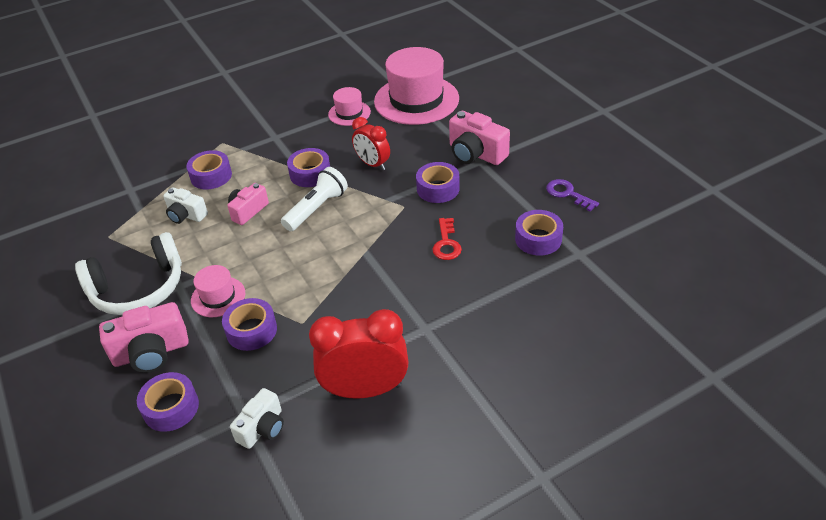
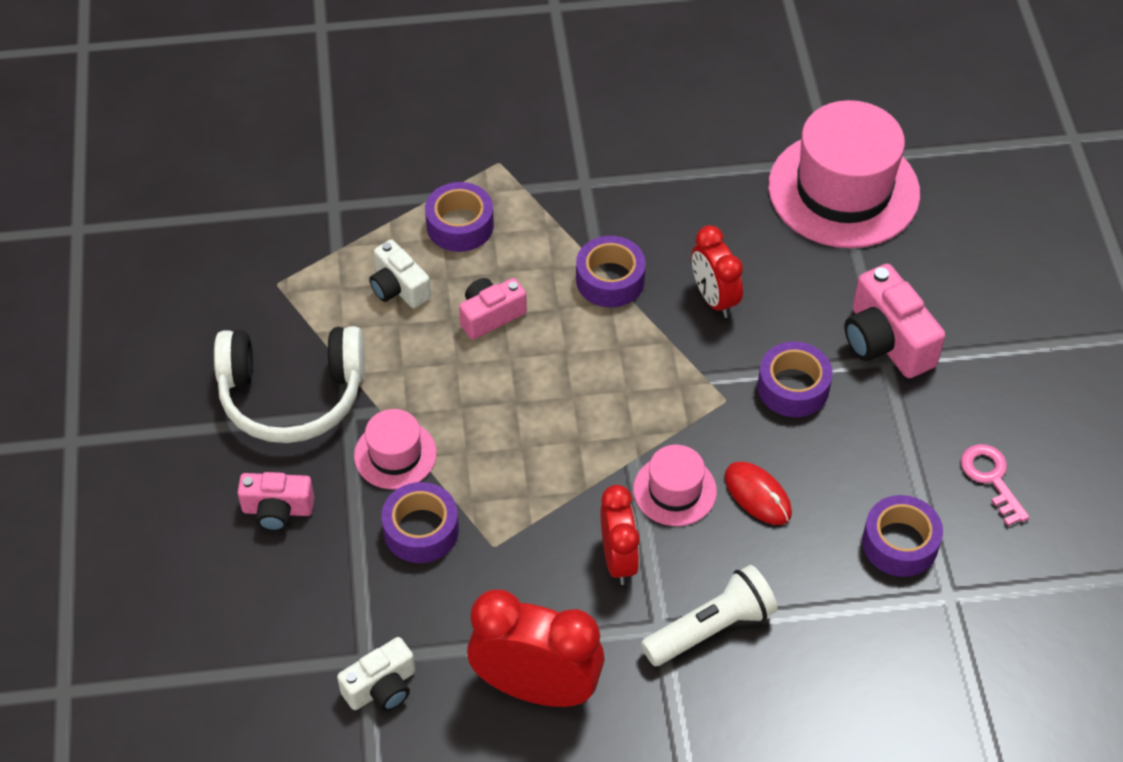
camera: 20 degrees right, 10 degrees up
(151, 352) = (277, 510): pink camera -> pink camera, size x0.64
(171, 408) = (276, 607): purple tape -> none
(316, 208) = (593, 352): white flashlight -> white flashlight (711, 628)
(349, 113) = (722, 177): pink hat -> pink hat (674, 490)
(382, 302) = (618, 559): none -> red clock
(446, 243) = (757, 495): red key -> red mouse
(567, 194) = (991, 478): purple key -> pink key

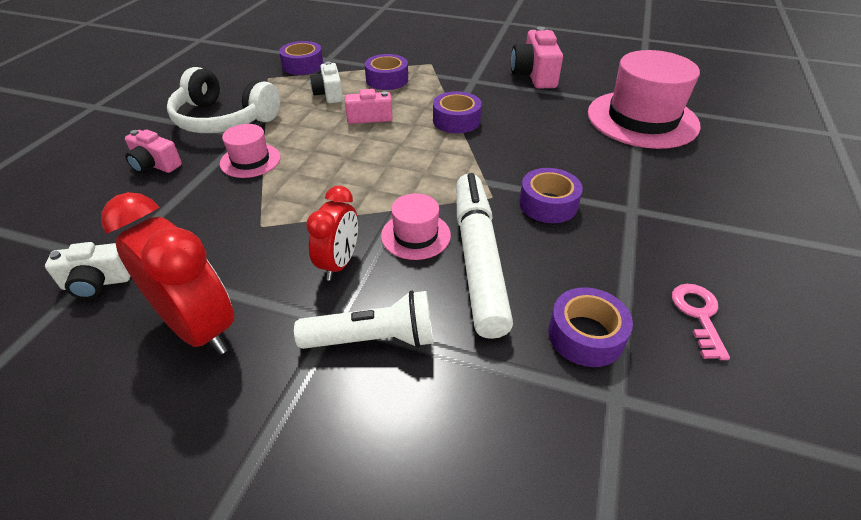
camera: 25 degrees right, 10 degrees down
(421, 530) = (224, 201): purple tape -> purple tape (303, 65)
(714, 298) = (519, 145): red clock -> none
(757, 495) = (478, 259): red mouse -> white marker
(886, 341) = (637, 199): pink camera -> pink camera (534, 75)

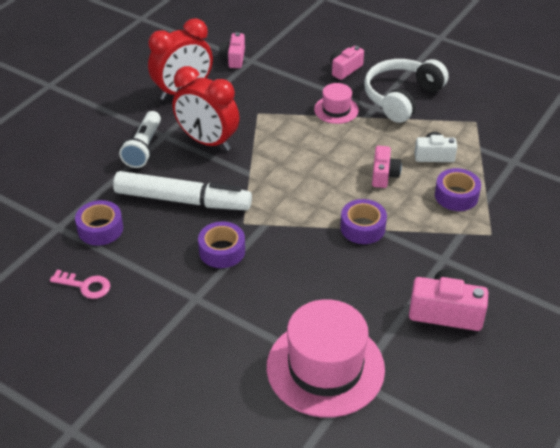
camera: 105 degrees right, 0 degrees up
(97, 283) = (233, 58): white camera -> pink camera
(303, 65) = (499, 144): purple tape -> none
(339, 263) = (207, 141): red clock -> red clock, size x1.63
(416, 235) = (218, 177): pink hat -> none

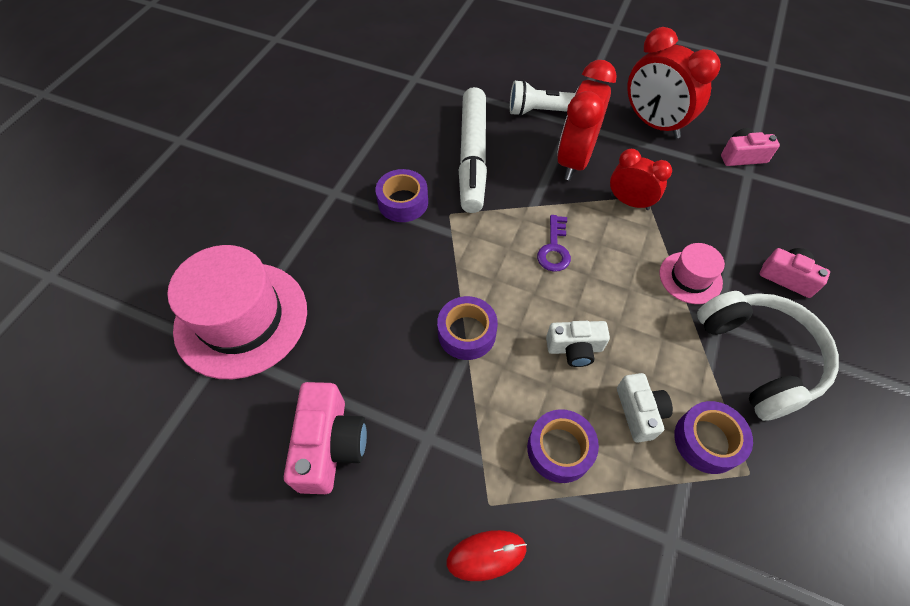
camera: 80 degrees right, 15 degrees up
(85, 286) = (342, 112): pink key -> none
(100, 229) = (417, 106): purple tape -> purple tape (707, 441)
(261, 122) = (629, 202): none -> red clock
(295, 169) = (554, 249): none -> purple key
(384, 175) = (574, 348): pink camera -> white camera
(402, 98) = (758, 358): white headphones -> white headphones turned 45 degrees clockwise
(522, 240) = (486, 555): none -> red mouse

